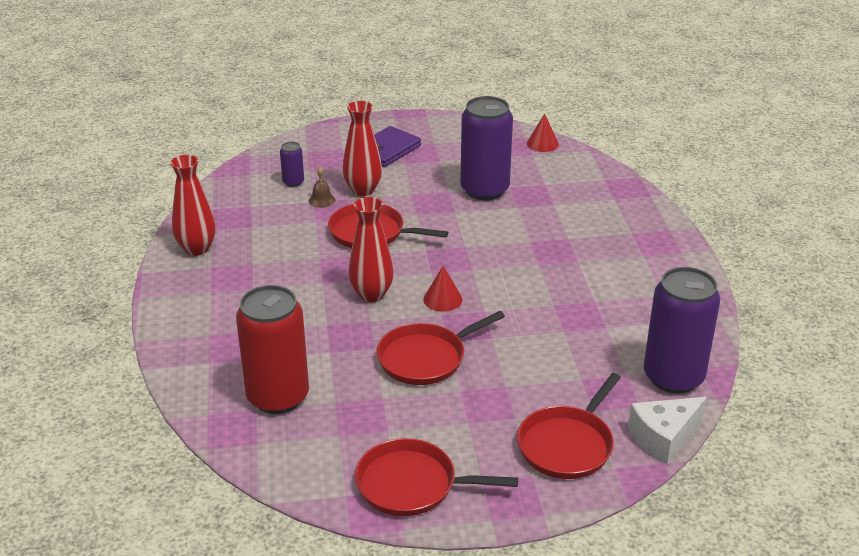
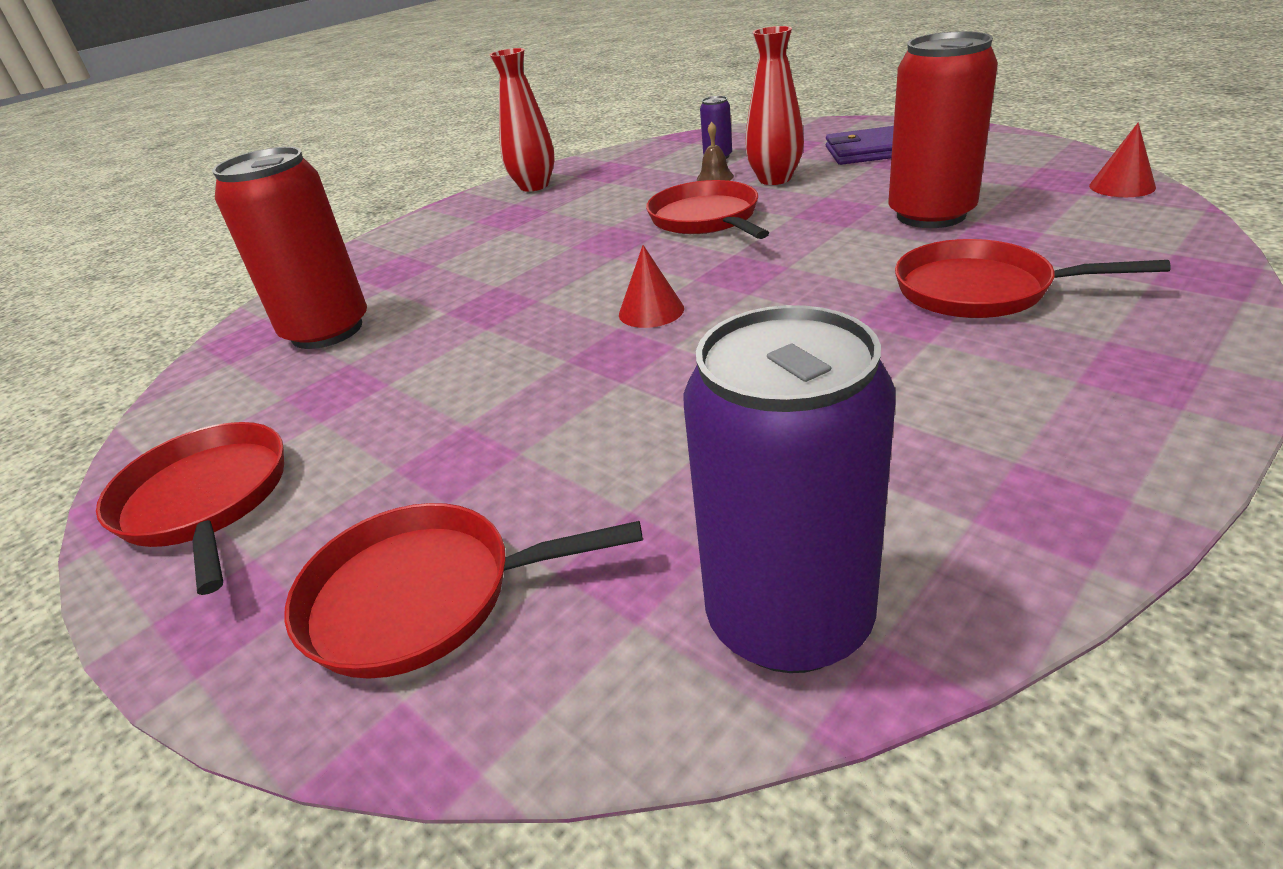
camera: 55 degrees right, 0 degrees up
(371, 294) = (590, 275): red vase -> none
(425, 358) = (507, 365): red pan -> red pan (980, 290)
(484, 190) = (931, 215): purple can -> red can
(663, 437) = (567, 722): white cheese -> none

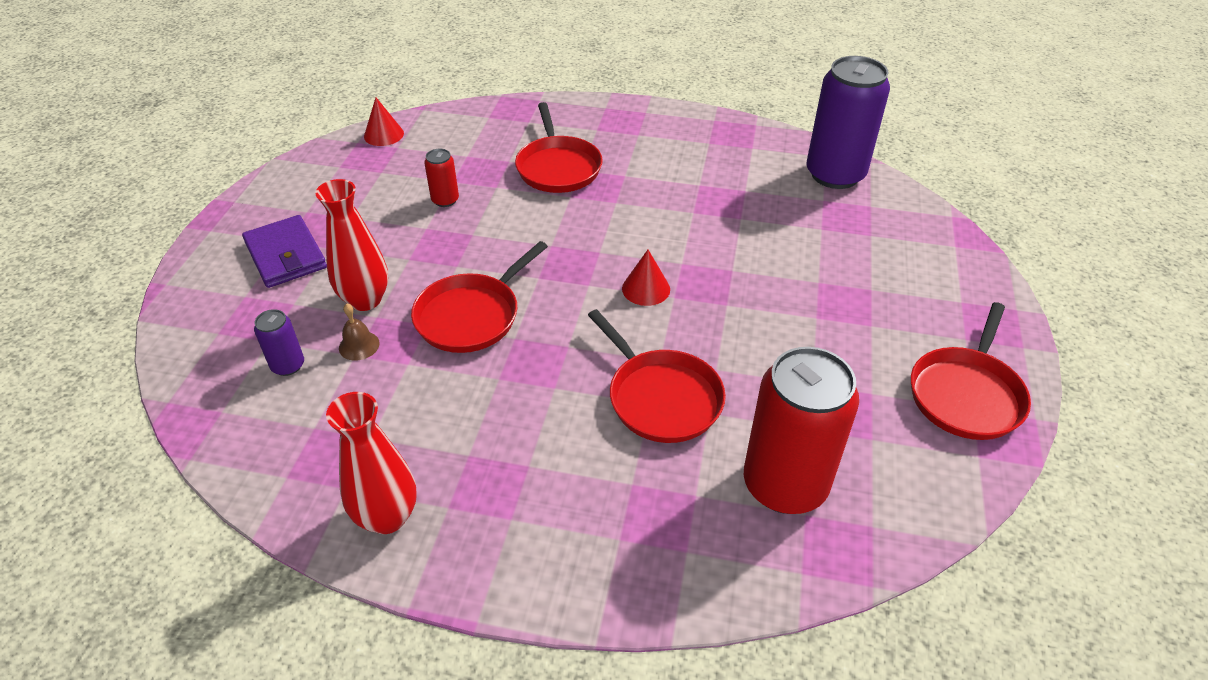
camera: 125 degrees left, 10 degrees up
(421, 597) = (920, 266): red pan -> red pan (661, 398)
(931, 215) = (445, 200): red can -> red can, size x0.45

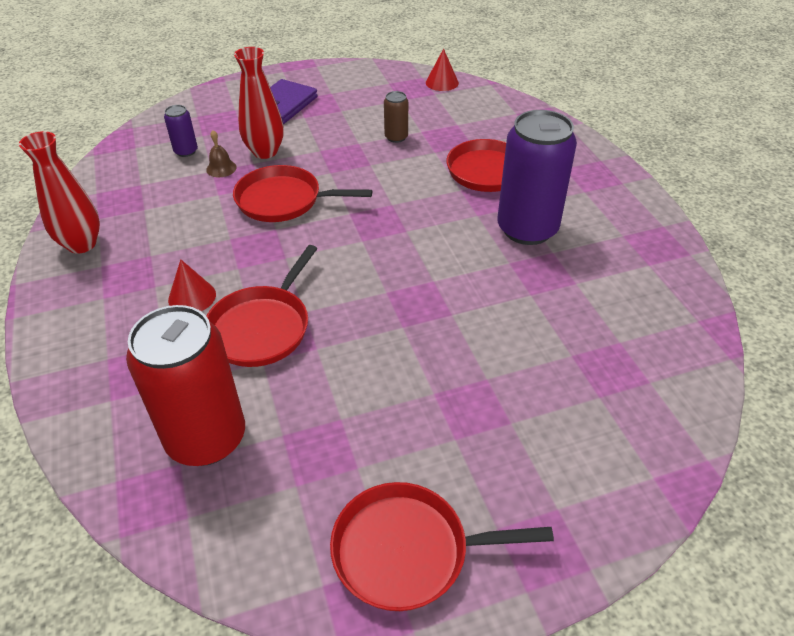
camera: 60 degrees right, 0 degrees up
(445, 200) = (396, 137): red can -> brown can
(646, 289) = (383, 272): red cone -> red cone (192, 297)
(835, 174) = (673, 337): purple can -> purple can (527, 229)

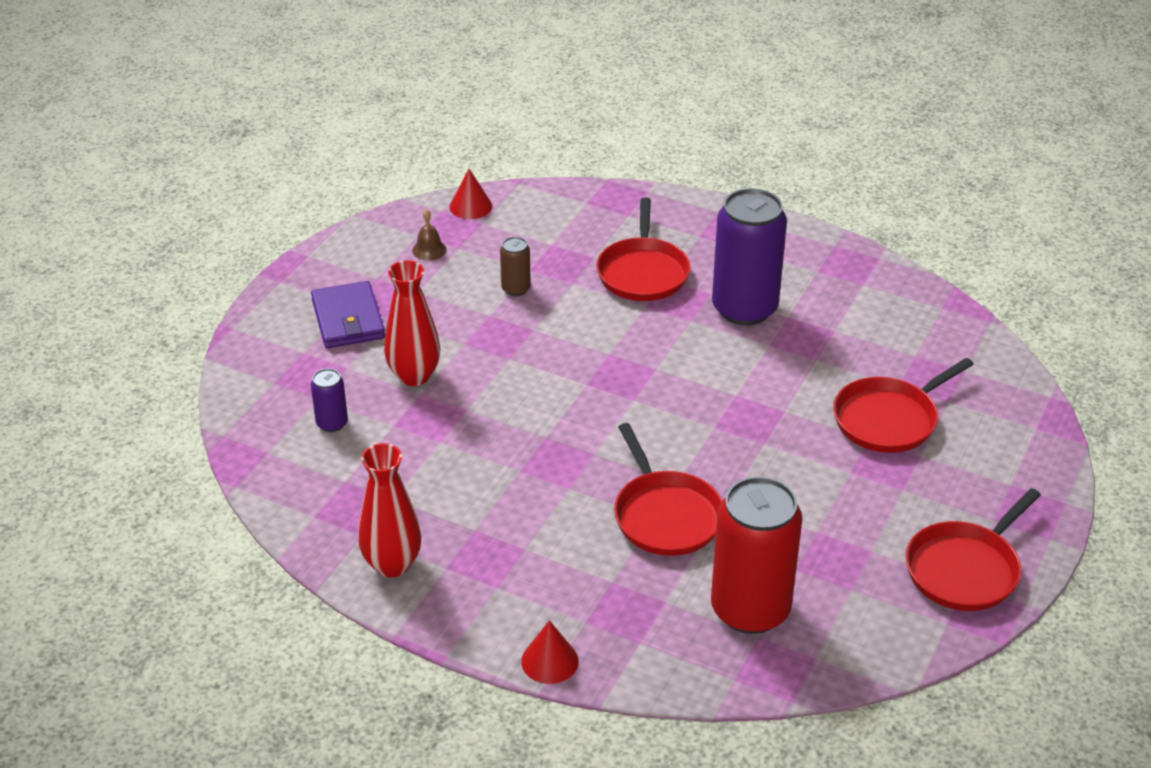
camera: 45 degrees left, 5 degrees down
(192, 297) = (571, 534): red cone -> red cone (549, 661)
(221, 168) = (399, 417): brown bell -> brown bell (429, 250)
(283, 200) = (510, 409): red pan -> red pan (889, 419)

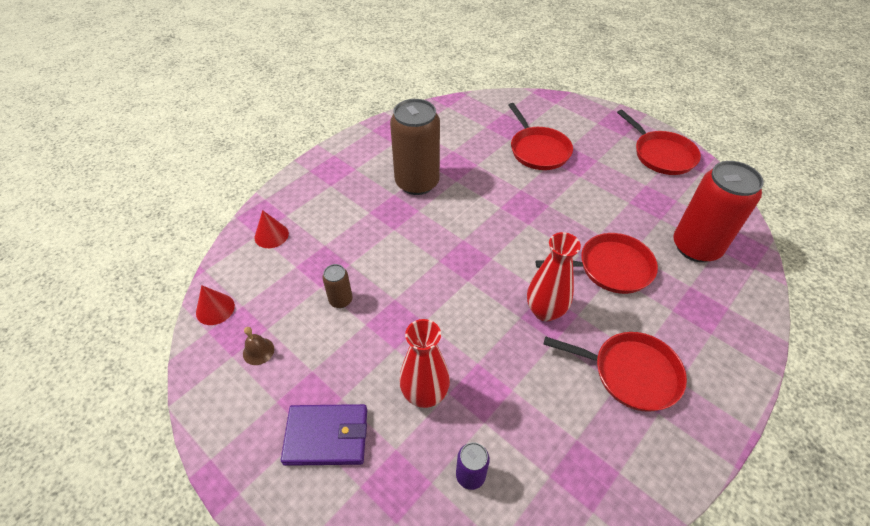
camera: 75 degrees left, 10 degrees up
(392, 564) = (655, 453): red vase -> red vase (545, 311)
(549, 661) = (751, 363): red cone -> red cone (271, 235)
(643, 272) = (356, 222): red pan -> red pan (631, 373)
(744, 308) = (417, 183): purple can -> brown can

